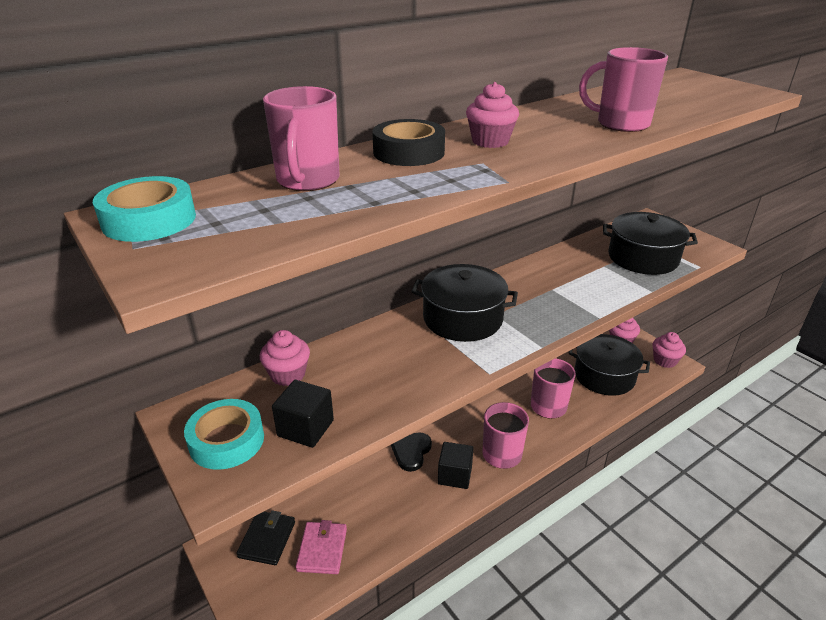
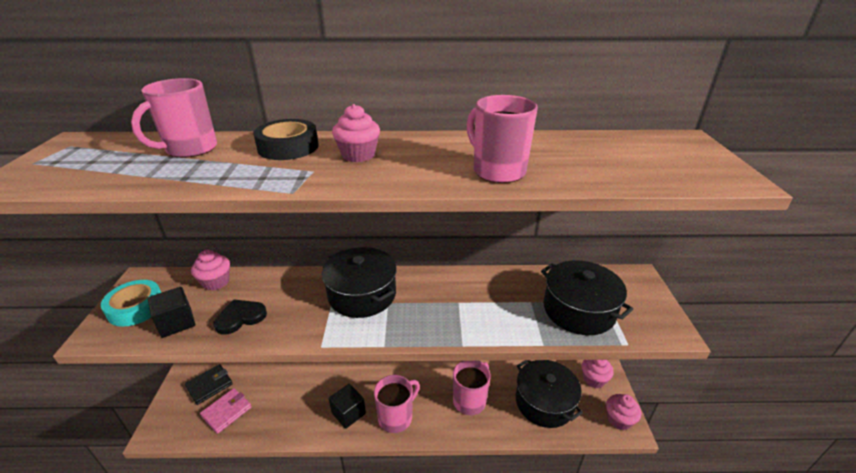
camera: 35 degrees right, 0 degrees up
(149, 220) = (74, 149): turquoise tape -> none
(411, 452) = (340, 379): black heart -> black heart (240, 317)

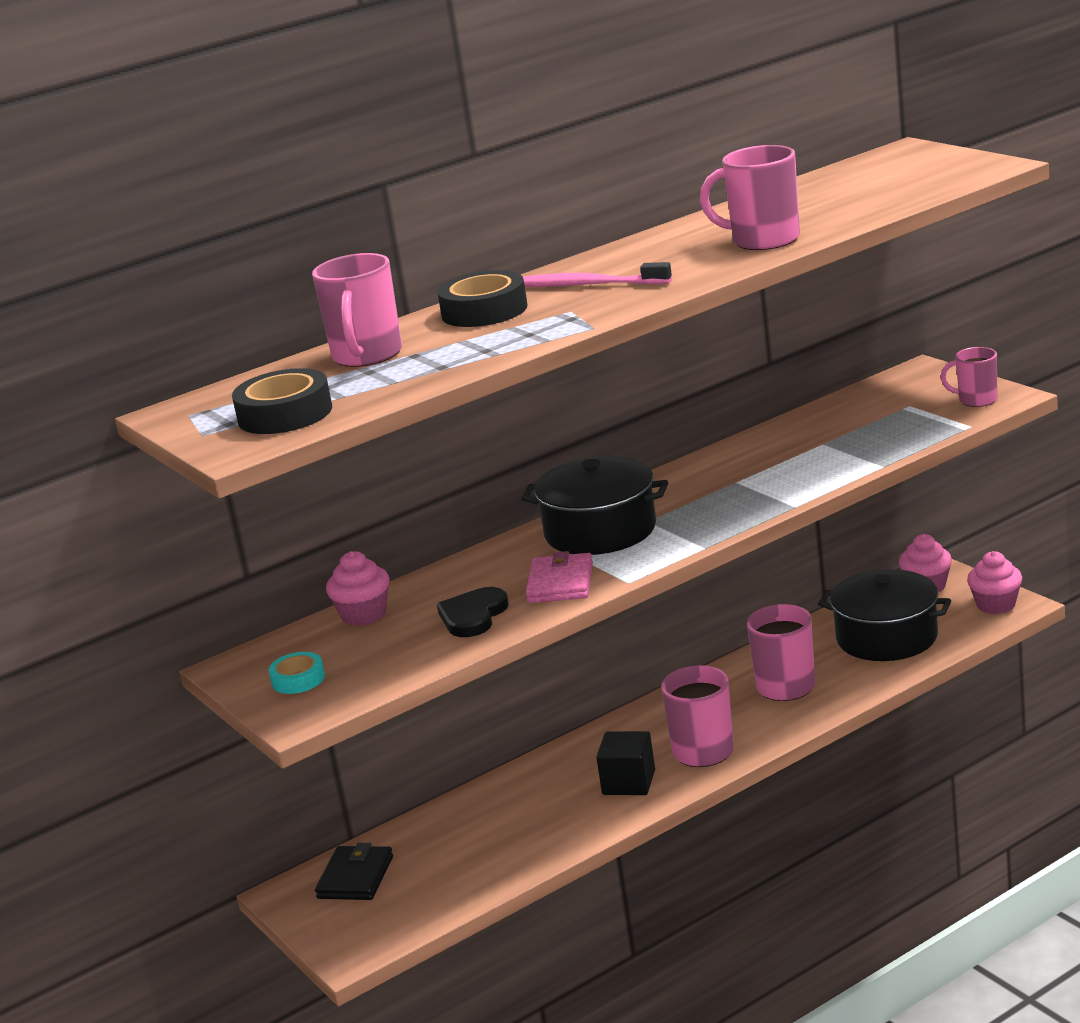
camera: 30 degrees left, 10 degrees down
(75, 170) = (285, 414): none -> black tape
(136, 308) = (298, 679): turquoise tape -> turquoise tape, size x0.60
(176, 323) = (392, 658): black cube -> none
(227, 412) = (434, 879): pink wallet -> pink wallet (560, 583)
(358, 155) = (586, 285): pink cupcake -> pink toothbrush
(578, 310) = (887, 426): black pot -> none
(651, 322) = (976, 400): none -> pink mug

